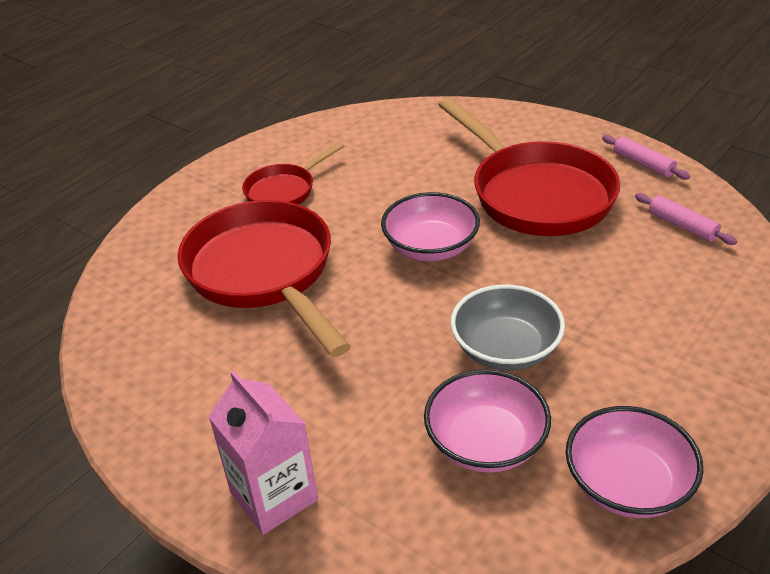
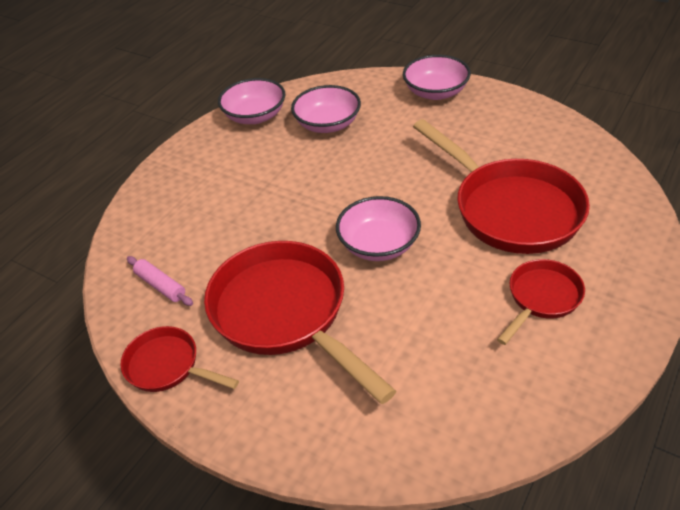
camera: 175 degrees right, 5 degrees up
(274, 496) = (435, 92): pink carton -> pink bowl
(505, 349) = (316, 172): grey bowl -> none
(643, 164) = (167, 366): pink rolling pin -> red pan

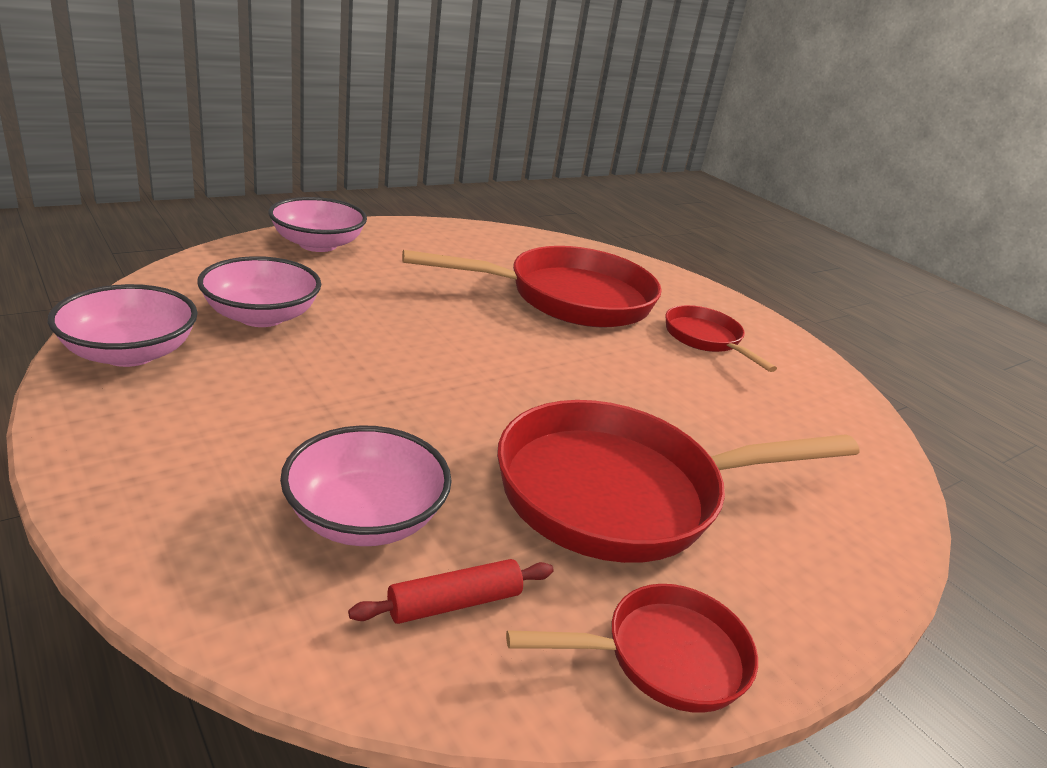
camera: 75 degrees left, 15 degrees down
(161, 286) = (454, 603): pink rolling pin -> red rolling pin
(167, 366) = (664, 657): red pan -> red pan turned 150 degrees counterclockwise
(379, 245) = (552, 381): pink bowl -> pink bowl (365, 517)

